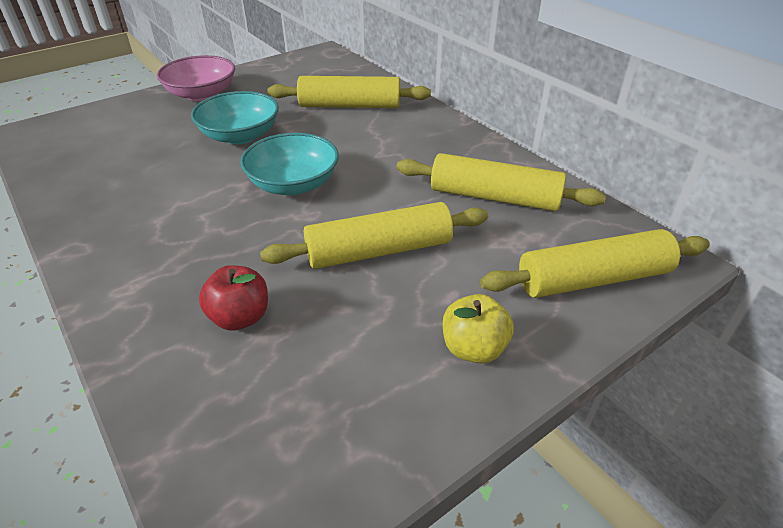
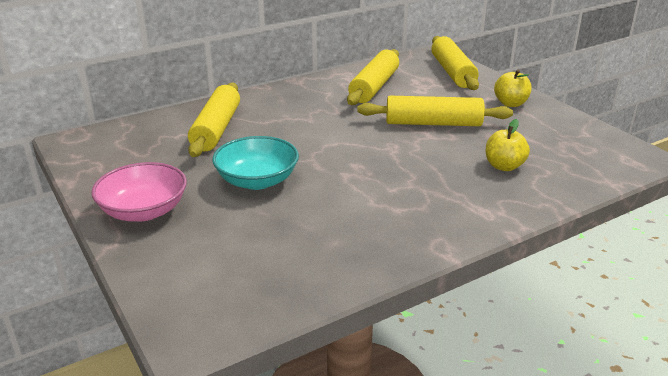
camera: 85 degrees left, 10 degrees down
(240, 317) = (504, 166): red apple -> yellow apple
(293, 184) = (349, 152): turquoise bowl -> none
(379, 251) = (433, 123): yellow rolling pin -> yellow rolling pin turned 75 degrees counterclockwise

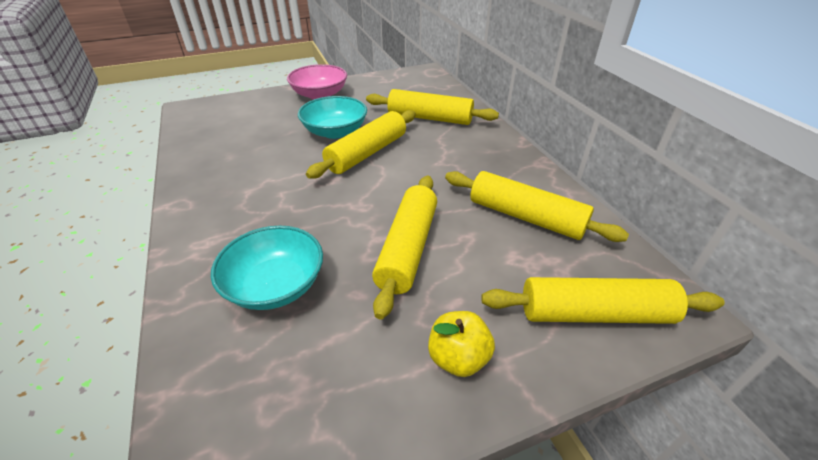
camera: 100 degrees right, 10 degrees up
(302, 155) = (367, 153): none -> yellow rolling pin
(504, 166) = (275, 285): yellow apple -> turquoise bowl

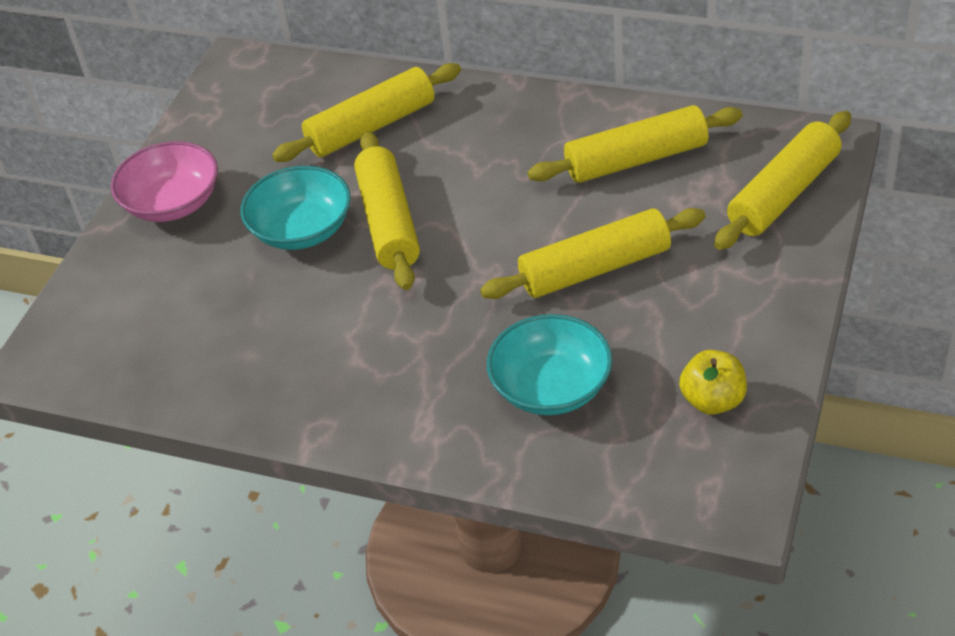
camera: 45 degrees left, 5 degrees up
(408, 248) = (594, 268): yellow rolling pin -> yellow rolling pin turned 75 degrees counterclockwise
(458, 358) = (749, 300): yellow apple -> yellow apple (713, 400)

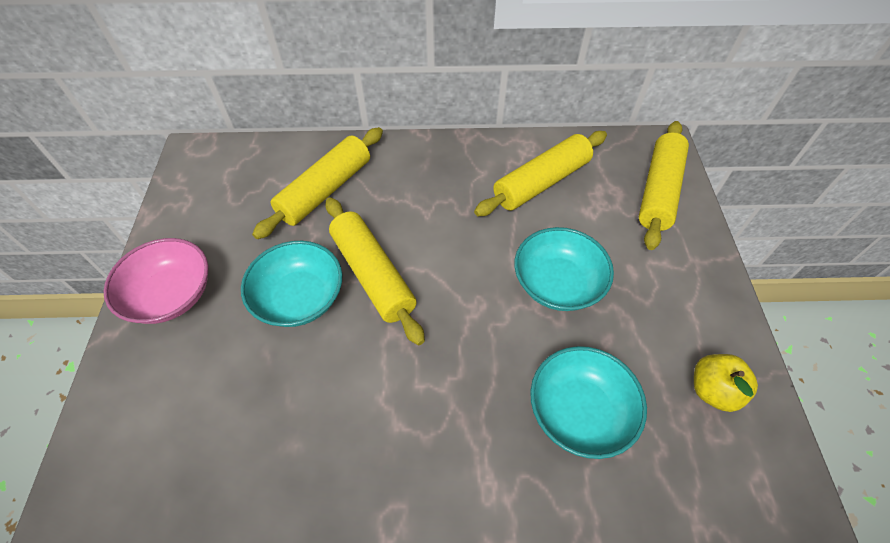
camera: 25 degrees left, 10 degrees up
(594, 268) = (557, 283): yellow rolling pin -> turquoise bowl

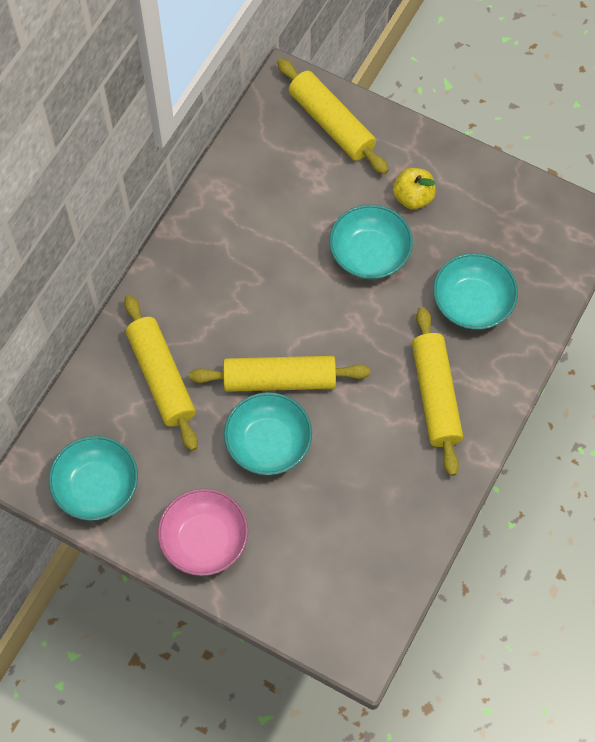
camera: 60 degrees left, 10 degrees up
(198, 195) = (96, 487): none -> turquoise bowl
(541, 182) = (265, 203): yellow rolling pin -> yellow rolling pin (435, 396)
(713, 390) = (506, 214): yellow apple -> yellow apple (413, 197)

